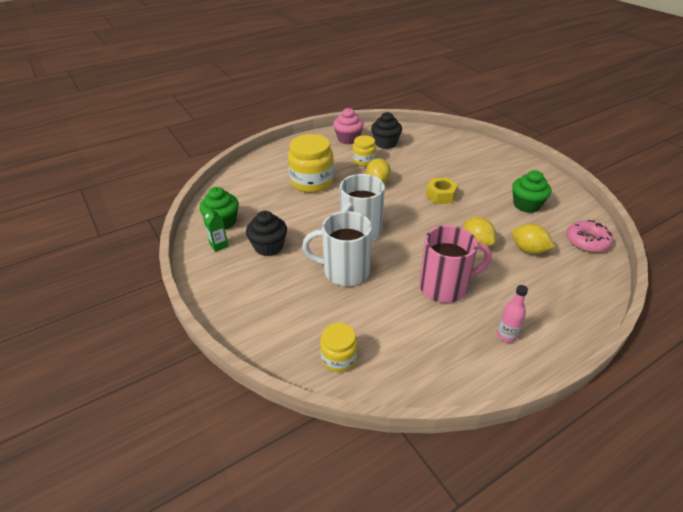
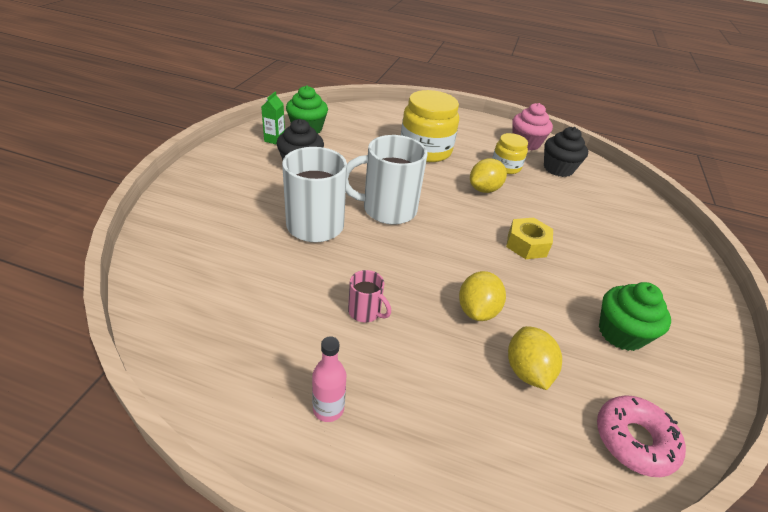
camera: 45 degrees right, 0 degrees up
(339, 358) = (181, 272): yellow jar -> none
(445, 287) = (365, 312): pink mug -> pink mug, size x0.48

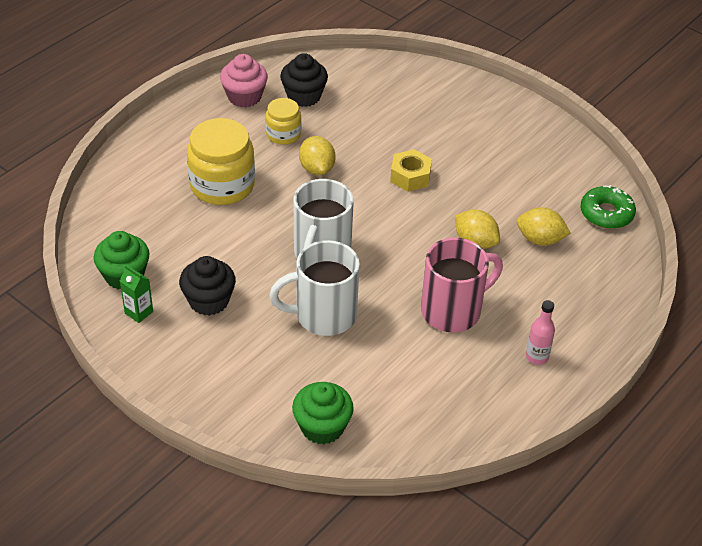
camera: 65 degrees left, 5 degrees up
(365, 312) = (453, 311): pink mug -> pink mug, size x2.10
(620, 333) = (524, 172): green cupcake -> green cupcake (322, 427)
(634, 440) = (606, 213): pink donut -> green donut

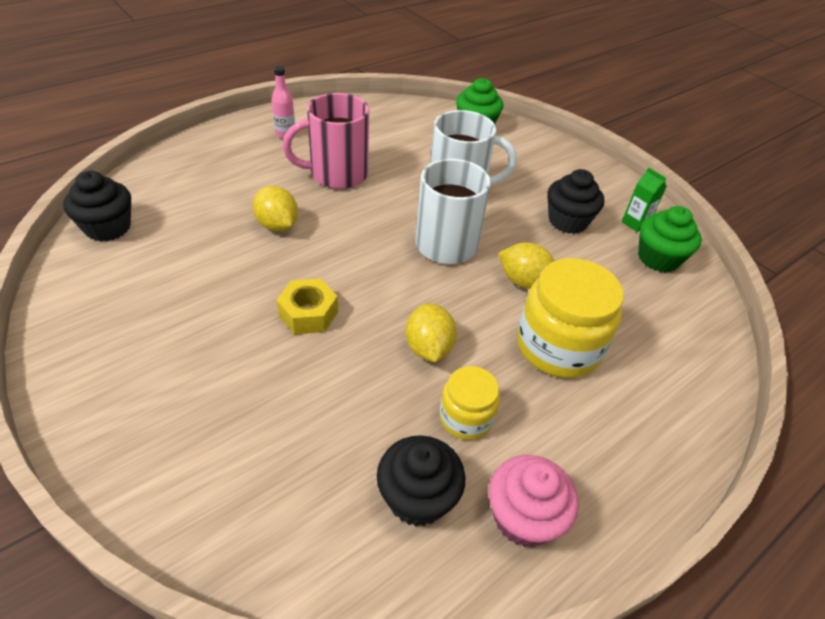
camera: 170 degrees left, 0 degrees up
(540, 239) = (206, 216): yellow lemon -> yellow lemon (524, 281)
(606, 213) = (108, 227): green donut -> black cupcake

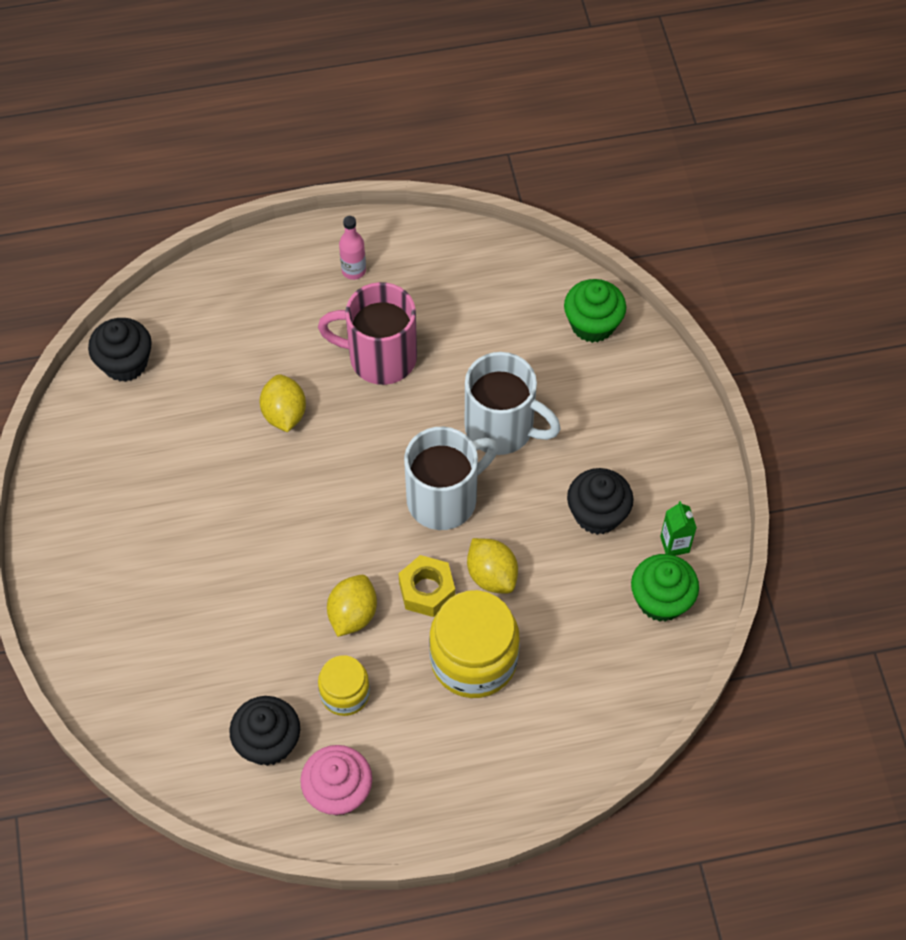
camera: 30 degrees right, 15 degrees up
(308, 314) = (265, 536): yellow nut -> yellow nut (427, 590)

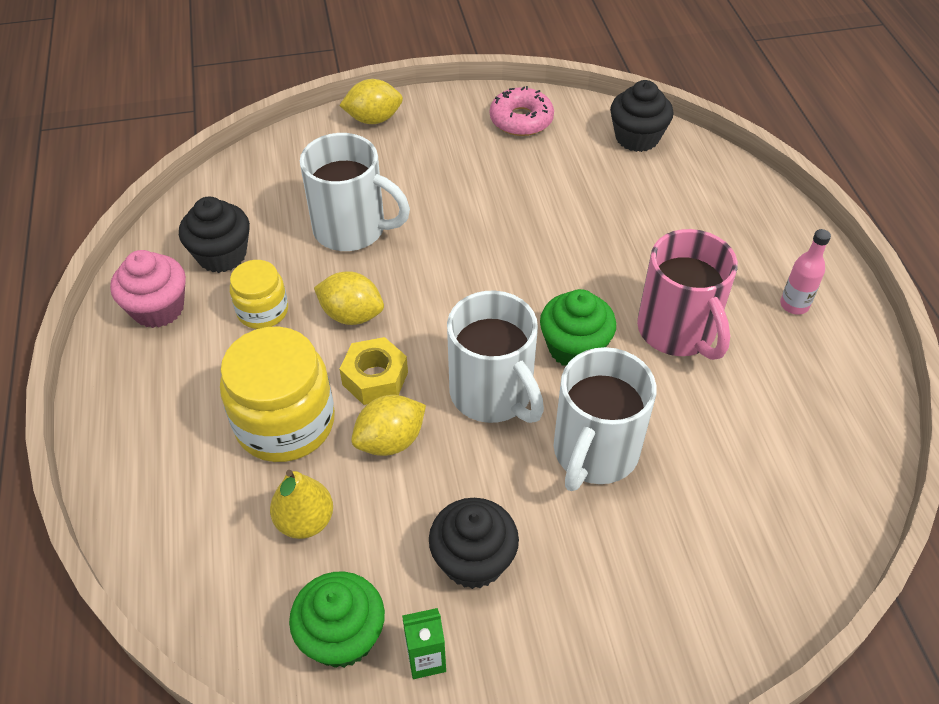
camera: 90 degrees right, 10 degrees down
(84, 466) = (521, 120): none -> pink donut
(239, 622) = (352, 229): none -> white mug
(284, 414) = (592, 253): yellow lemon -> yellow lemon (373, 119)
(380, 357) = (678, 331): pink mug -> pink mug turned 150 degrees clockwise
(568, 634) = (305, 521): none -> yellow pear
(592, 324) = (774, 563): green cupcake -> green cupcake (574, 348)

